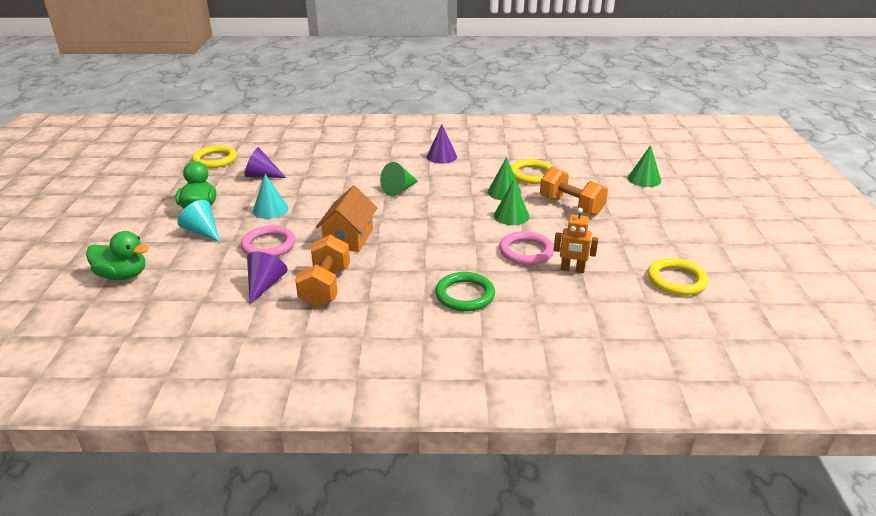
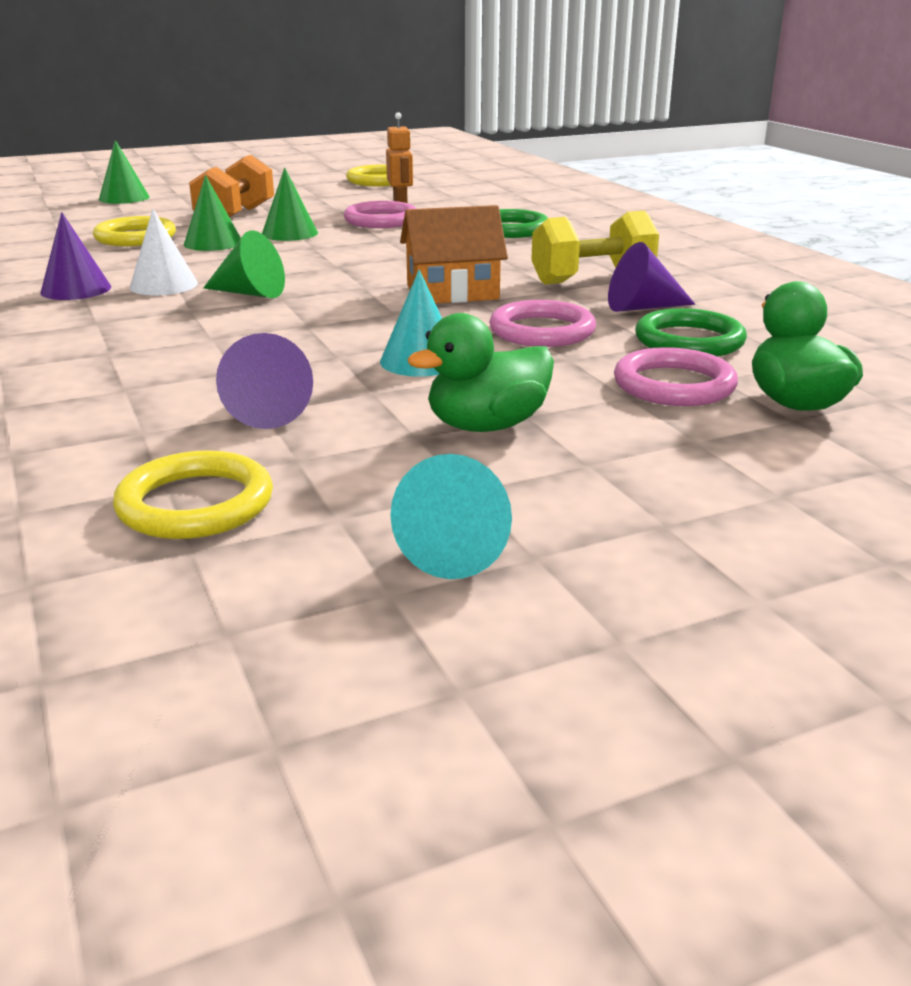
camera: 115 degrees left, 5 degrees down
(175, 255) = (674, 385): none -> pink ring
(202, 232) = (572, 390): turquoise cone -> turquoise cone (458, 549)
(209, 279) = (689, 341): none -> green ring
(325, 287) = (592, 279): orange dumbbell -> yellow dumbbell
(431, 173) = (163, 285): none -> white cone

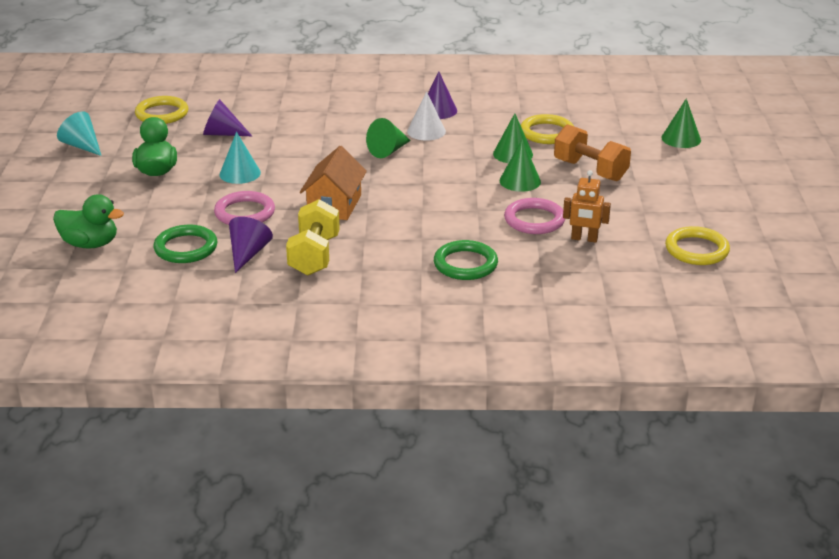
camera: 115 degrees right, 5 degrees up
(674, 385) = (142, 223): pink ring -> none

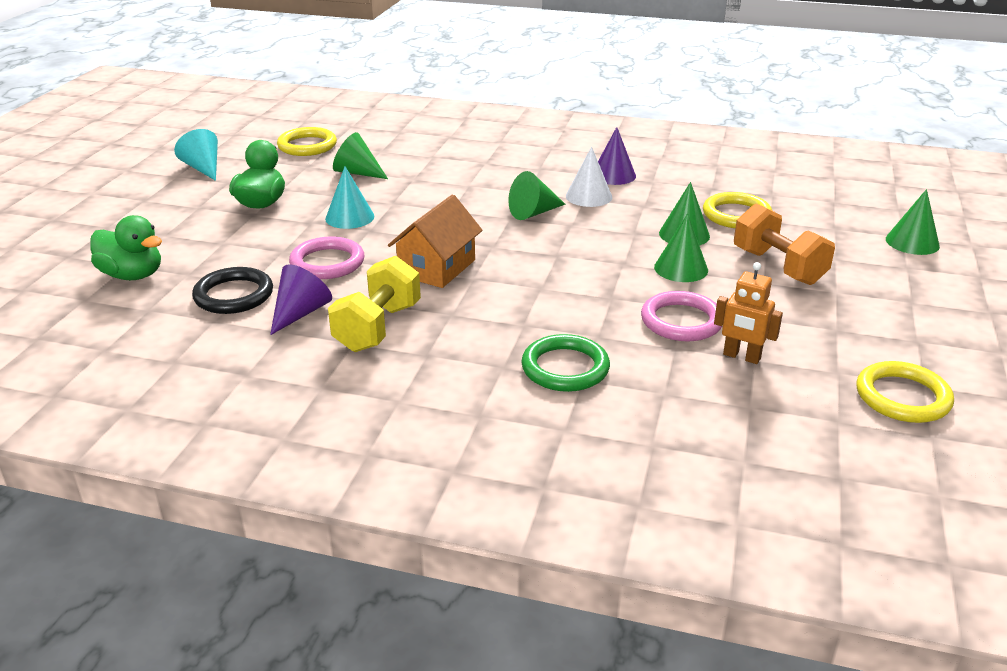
camera: 15 degrees right, 0 degrees up
(186, 248) = (234, 295): green ring -> black ring
(222, 133) = (357, 173): purple cone -> green cone

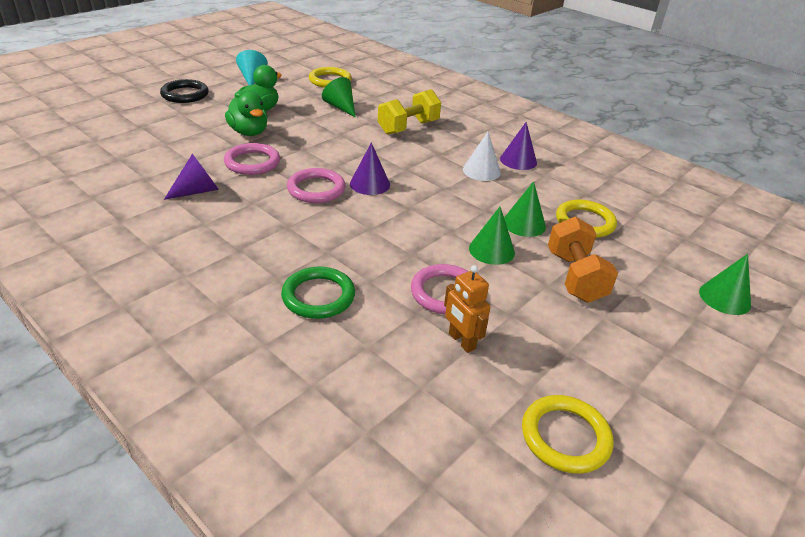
camera: 25 degrees right, 5 degrees up
(132, 275) = (136, 134): green duck -> green duck (249, 132)
(234, 295) = (174, 165): black ring -> black ring (185, 94)
(350, 217) = (301, 136): turquoise cone -> none
(378, 327) = (231, 218): yellow dumbbell -> yellow dumbbell (408, 127)
(437, 268) = (316, 189): orange house -> pink ring
(489, 244) = (370, 184): none -> purple cone
(533, 213) = (427, 171): green cone -> none

